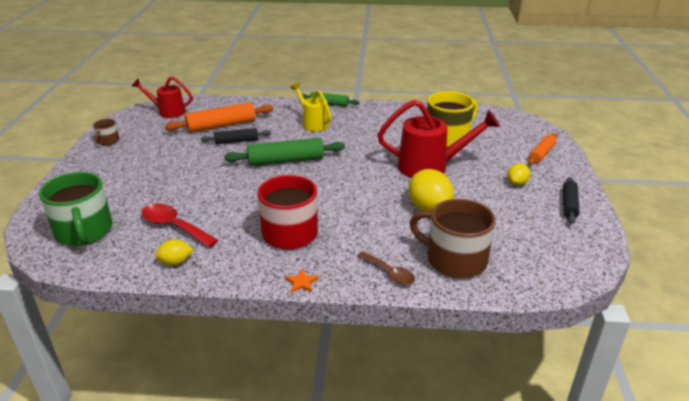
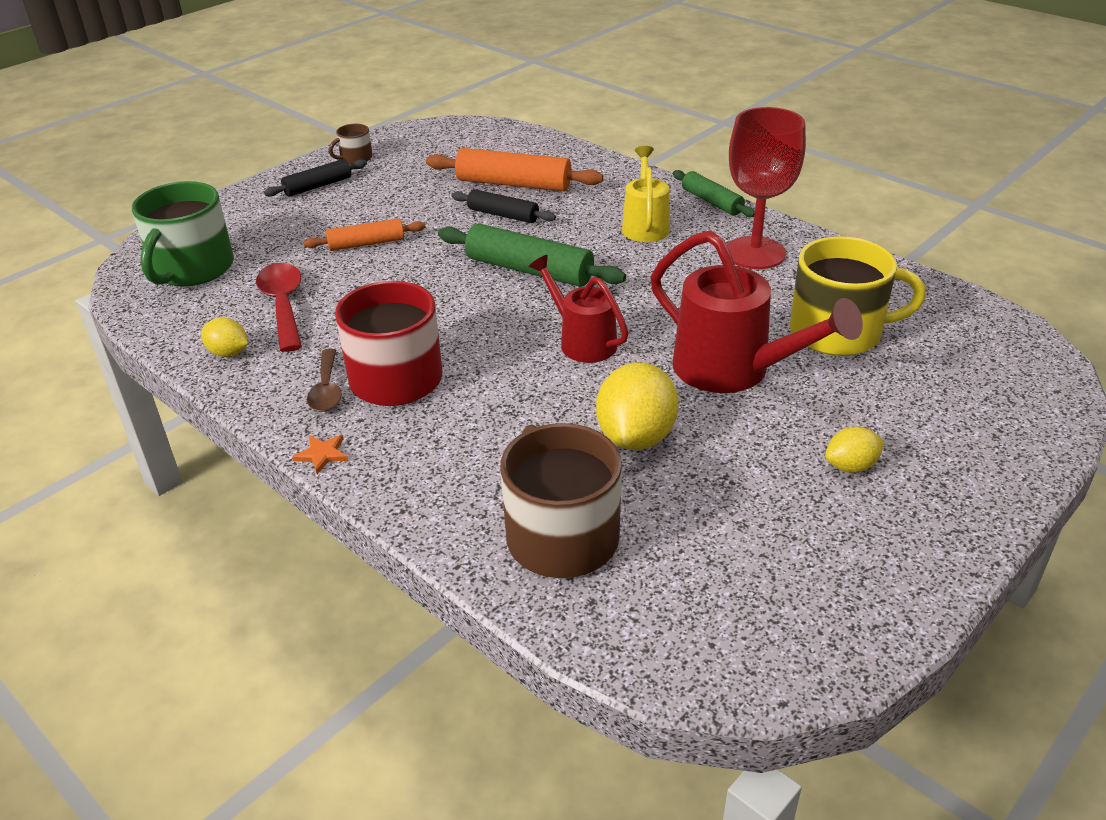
camera: 40 degrees right, 5 degrees up
(168, 112) = (473, 139): red watering can -> red watering can (582, 341)
(376, 119) = (755, 253): none -> red goblet
(389, 273) = (443, 504): brown spoon -> brown spoon (326, 390)
(541, 154) = (984, 435): orange rolling pin -> orange rolling pin (366, 244)
(569, 205) = (898, 552): black rolling pin -> black rolling pin (318, 186)

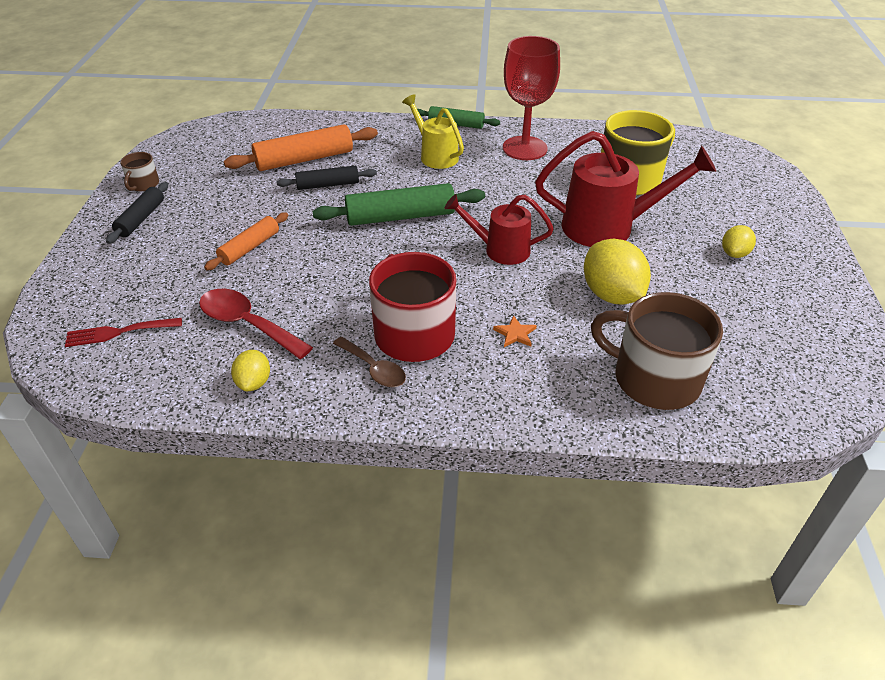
camera: 40 degrees left, 5 degrees up
(192, 269) = (118, 332): green mug -> red fork
(228, 353) = (254, 382): yellow lemon -> yellow lemon turned 75 degrees counterclockwise
(322, 454) = (437, 416): orange star -> orange star (515, 334)

